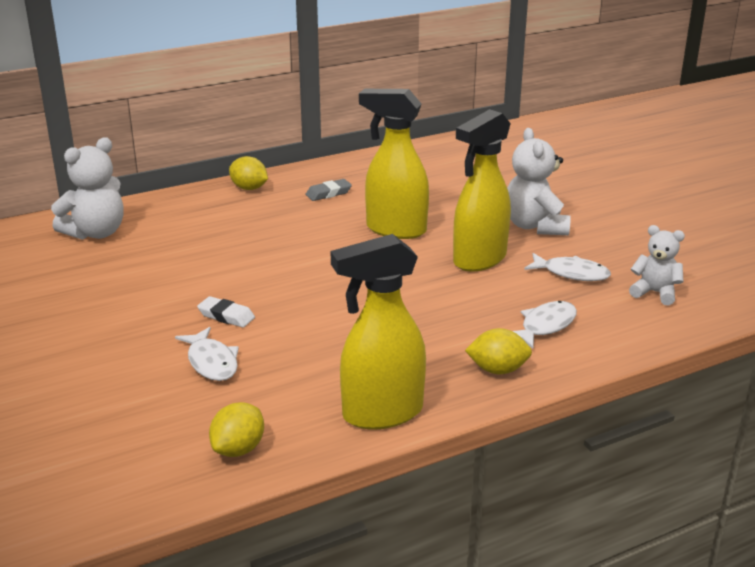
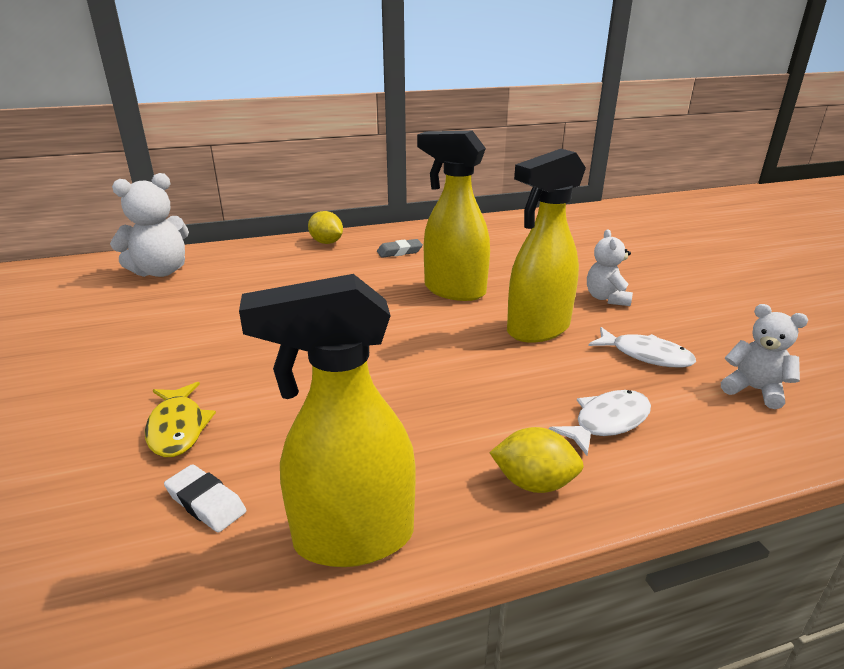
camera: 10 degrees right, 0 degrees up
(211, 362) = (177, 428): white fish -> yellow fish
(226, 316) = (230, 369): white eraser -> white eraser (206, 503)
(238, 449) = (126, 576): yellow lemon -> none
(535, 226) = (606, 298): white teddy bear -> white teddy bear, size x0.63

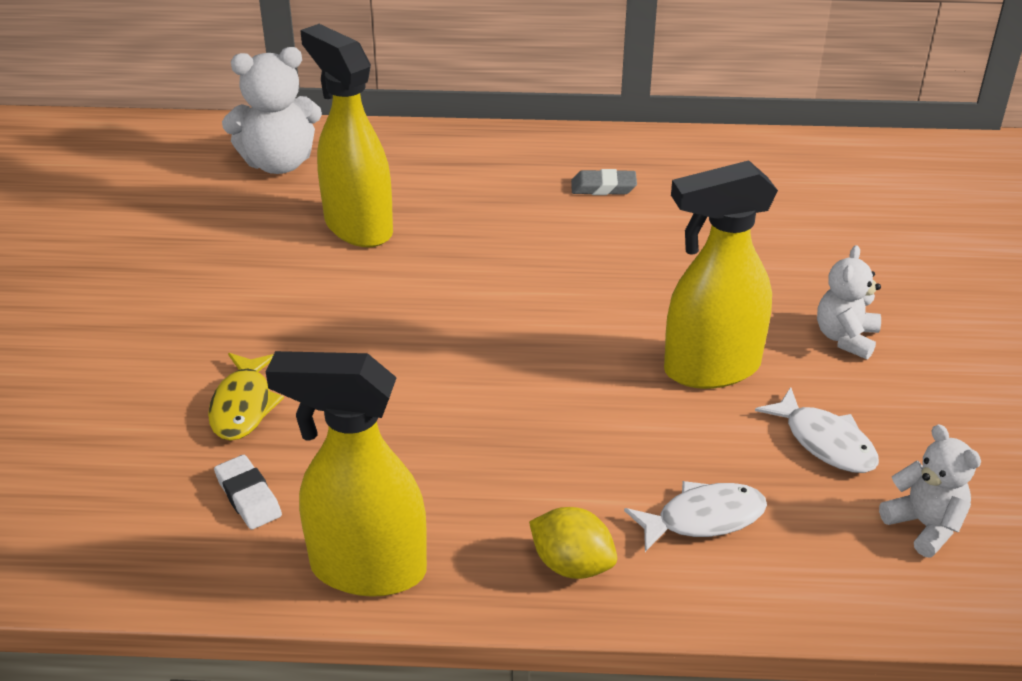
camera: 20 degrees right, 10 degrees up
(326, 242) = (510, 148): yellow lemon -> none
(453, 291) = (639, 277): yellow spray bottle -> yellow spray bottle (357, 227)

